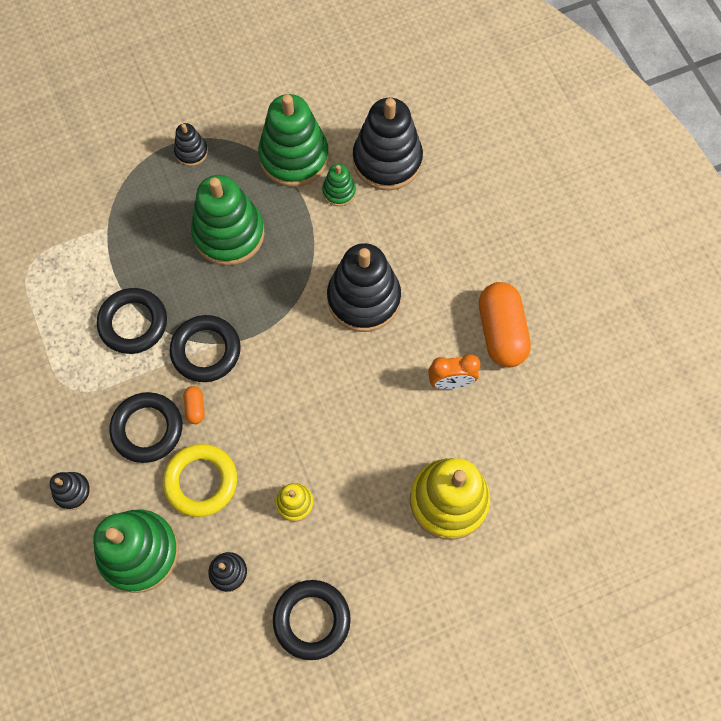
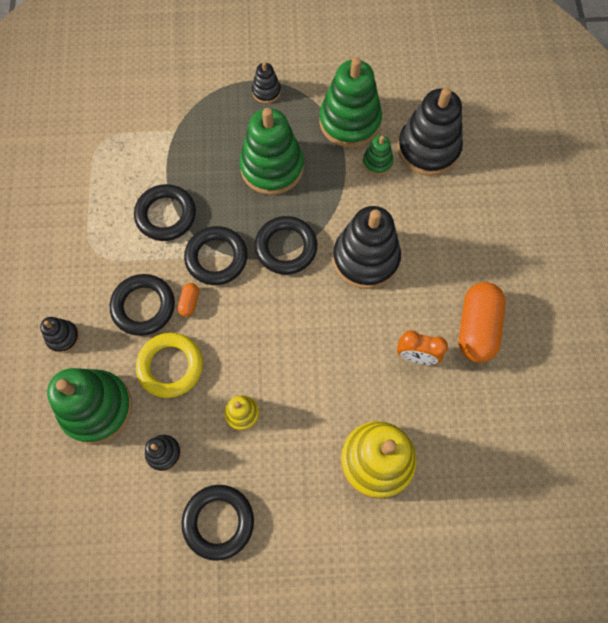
camera: 20 degrees right, 0 degrees up
(276, 315) = (286, 247): none -> black ring

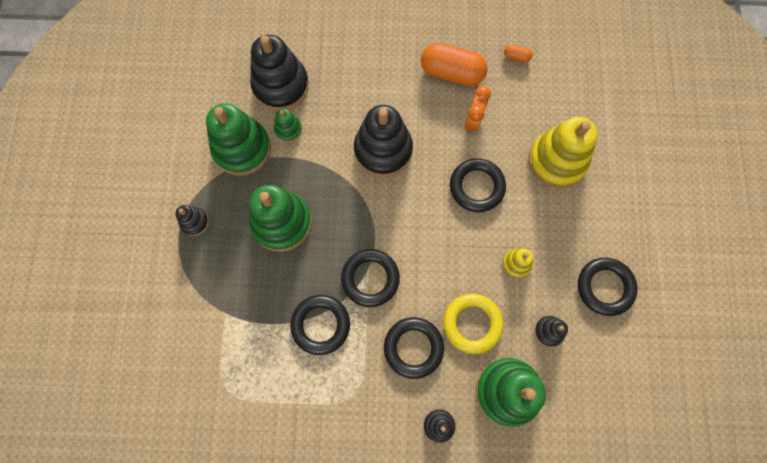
camera: 85 degrees left, 5 degrees up
(189, 302) = (412, 305): orange capsule -> orange capsule (516, 57)
(286, 247) = (366, 216): black ring -> black ring (476, 187)

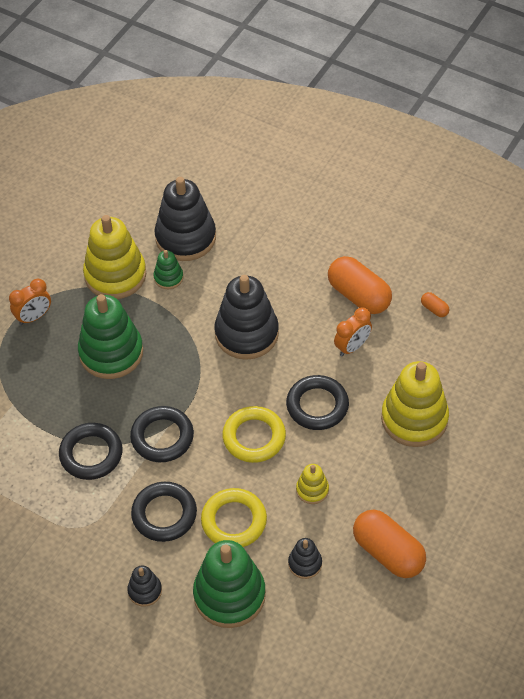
camera: 30 degrees right, 20 degrees down
(194, 222) = (34, 317): black stacking toy -> orange clock
(242, 148) = (115, 275): green stacking toy -> yellow stacking toy
(444, 240) = (254, 437): none -> yellow ring
(605, 287) = (388, 552): black ring -> orange capsule

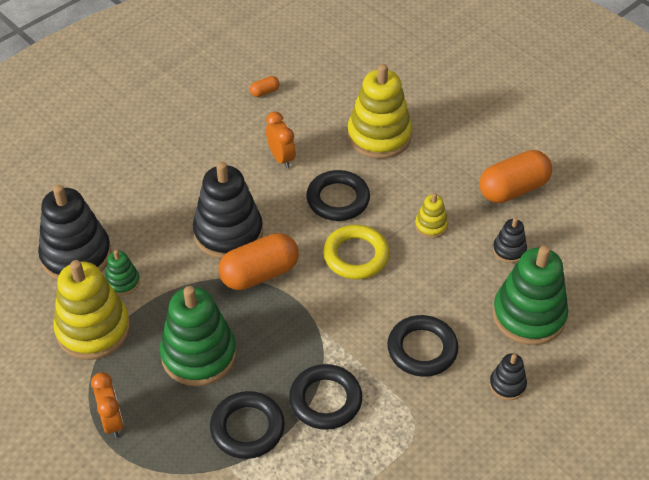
camera: 75 degrees left, 5 degrees down
(162, 437) = (327, 331): black ring -> black ring (247, 428)
(234, 521) = (447, 293): yellow ring -> none
(359, 295) = (223, 138): orange capsule -> orange capsule (259, 274)

